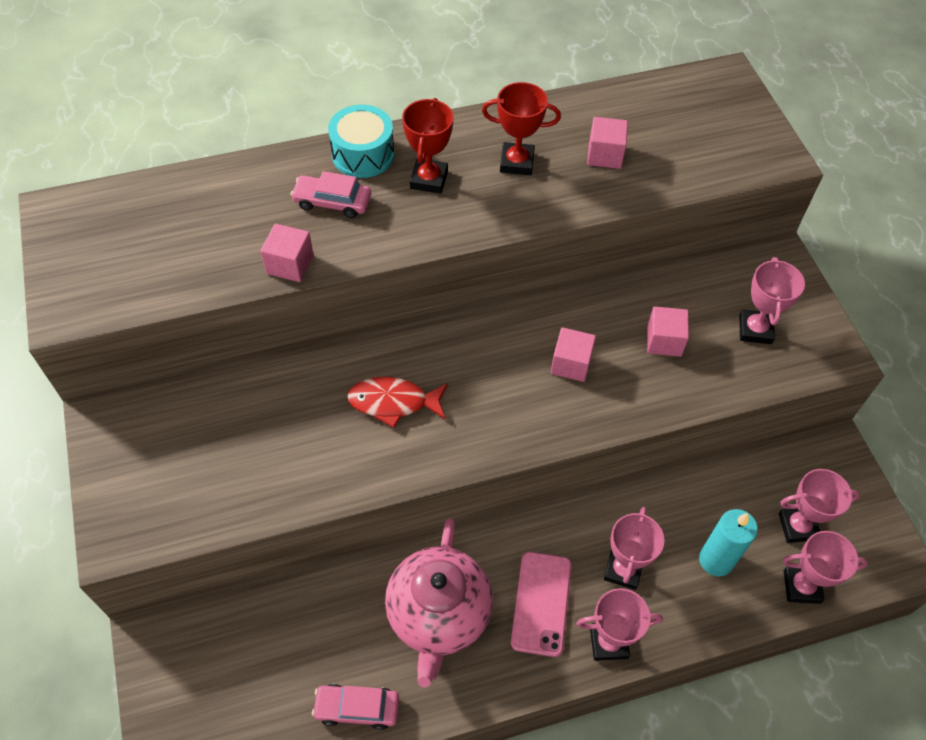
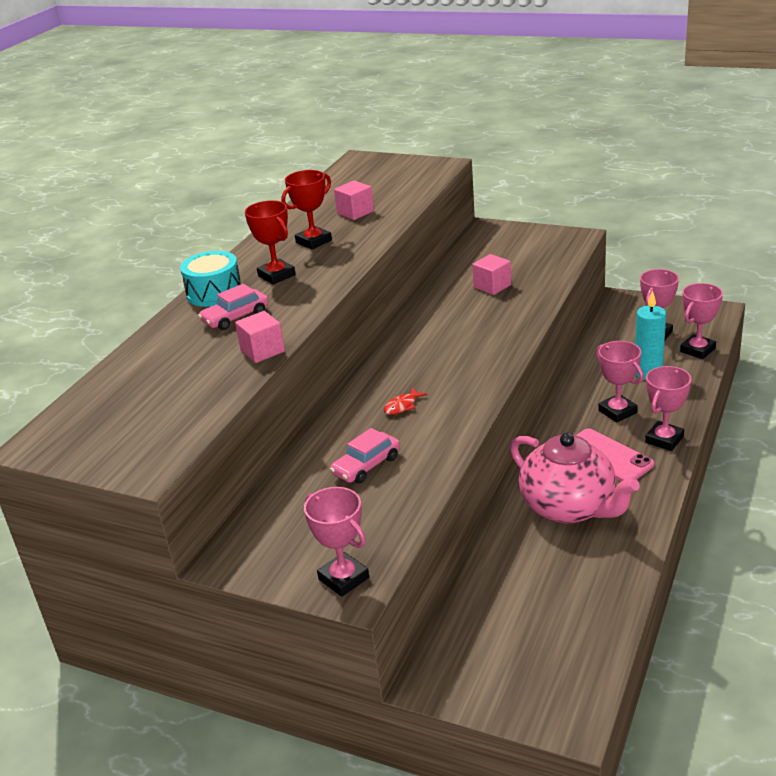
camera: 45 degrees left, 25 degrees down
(357, 708) = (605, 580): pink car -> pink car (366, 465)
(393, 402) = (402, 406): red fish -> red fish, size x0.56
(571, 364) = (465, 325): pink cube -> none
(755, 329) = (524, 254): pink trophy -> pink trophy (344, 578)

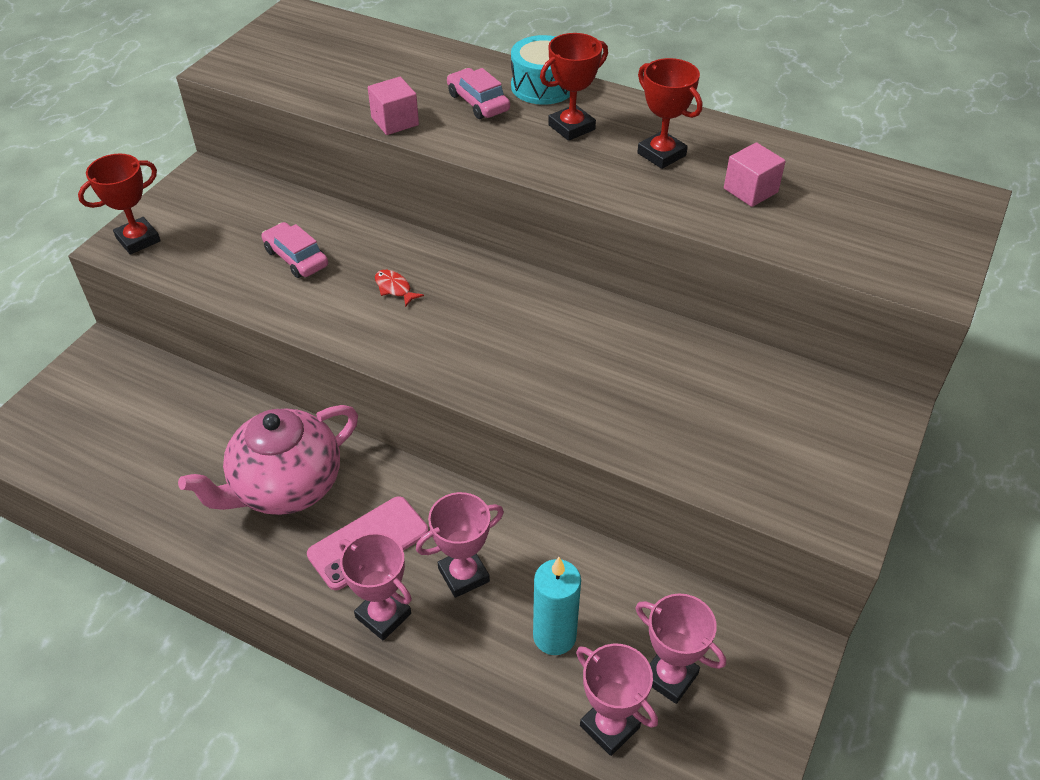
camera: 90 degrees right, 15 degrees up
(344, 578) = (138, 240): pink trophy -> red trophy
(492, 286) = (675, 395): pink cube -> none

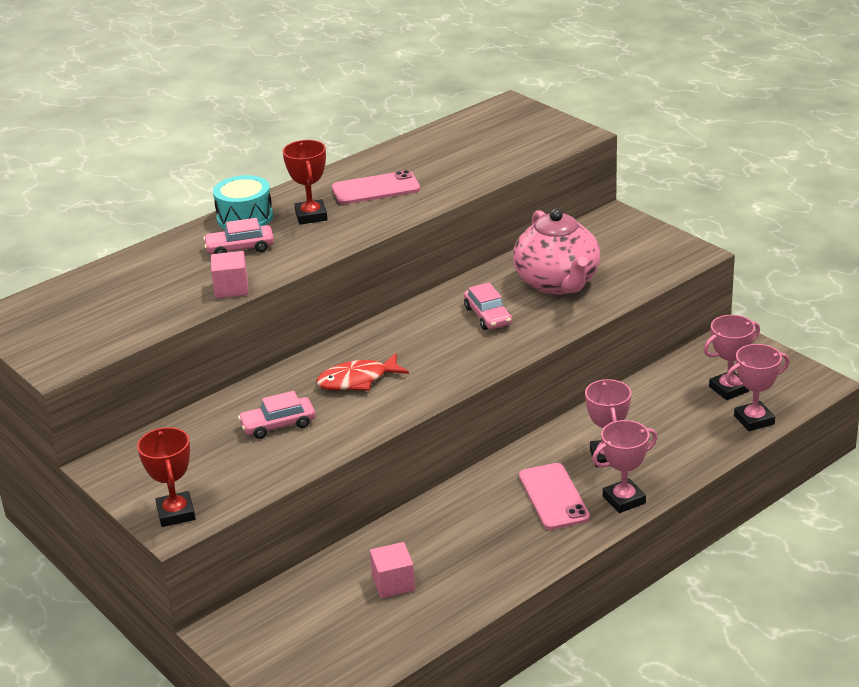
camera: 65 degrees left, 15 degrees down
(286, 486) = (472, 532): pink teapot -> pink teapot (557, 283)
(394, 288) = (357, 380): red fish -> red fish, size x1.78
(554, 636) = (677, 427): turquoise candle -> none
(570, 354) = (488, 316): none -> pink car
(661, 154) = (376, 189): red trophy -> pink phone
(750, 190) = (443, 167): pink cube -> pink cube (393, 583)

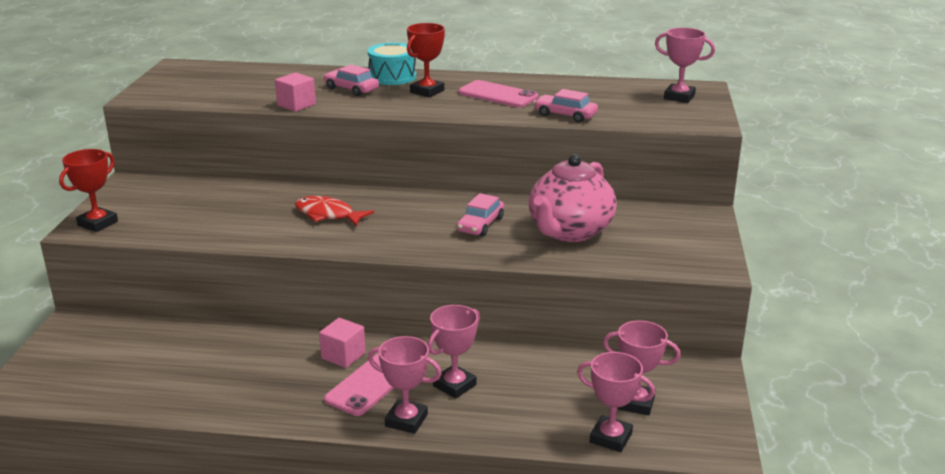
camera: 45 degrees right, 5 degrees down
(278, 425) = (238, 212): pink car -> pink car (565, 115)
(393, 583) = (185, 364): pink cube -> pink cube (343, 355)
(510, 121) = (679, 97): none -> pink trophy

